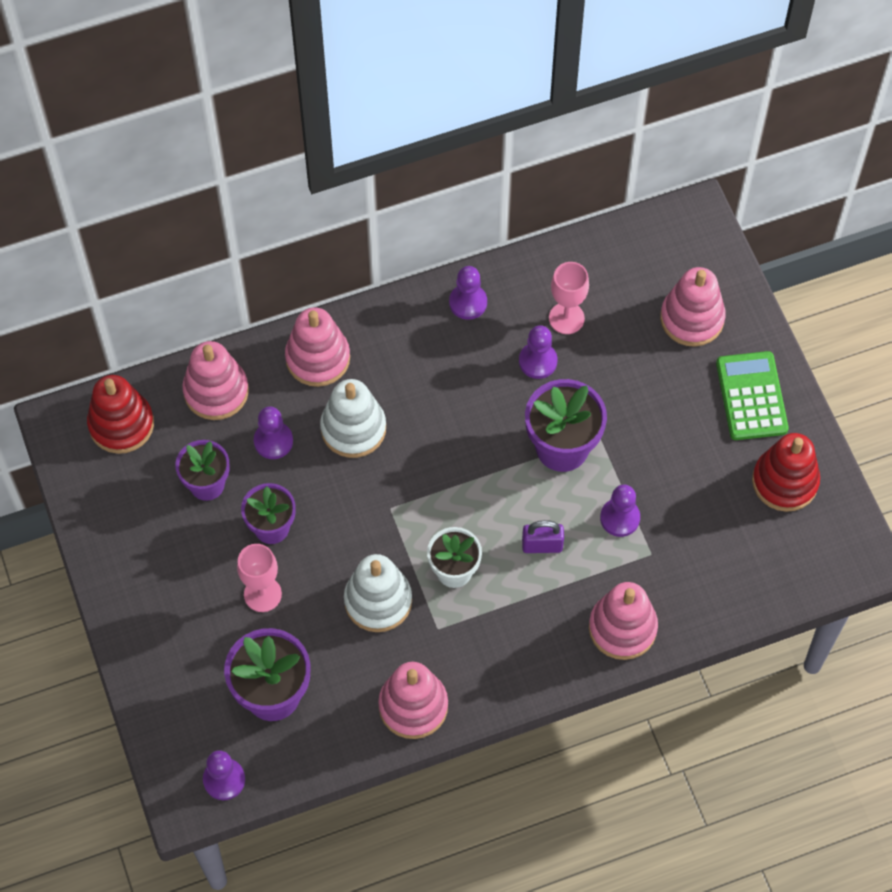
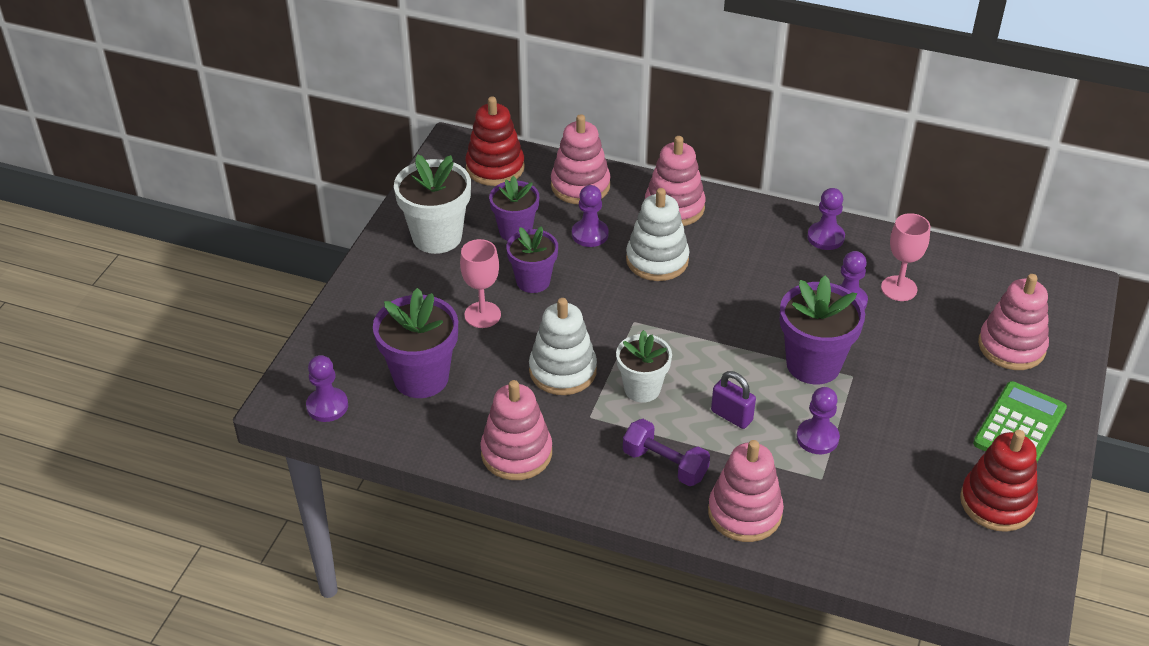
camera: 40 degrees right, 20 degrees down
(145, 540) = (437, 237): none -> white flower pot
(531, 629) = (665, 464): none -> purple dumbbell

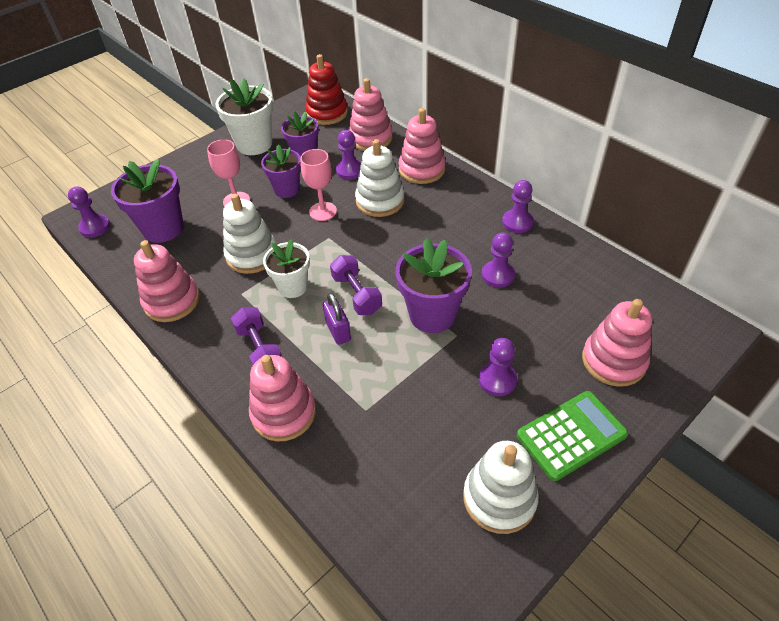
camera: 30 degrees right, 5 degrees up
(719, 372) = (357, 294): none -> purple dumbbell
(817, 438) = (389, 374): purple pawn -> purple pawn (497, 380)
(899, 288) = (547, 279): pink goblet -> pink goblet (323, 211)
(997, 502) = (499, 498): red stacking toy -> white stacking toy

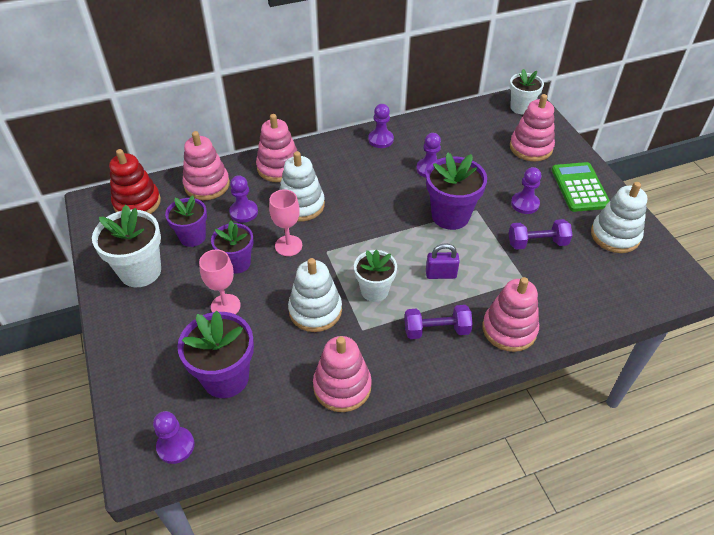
camera: 70 degrees left, 0 degrees up
(357, 294) = (406, 252): purple dumbbell -> purple dumbbell (537, 243)
(691, 330) = (521, 107): none -> white flower pot

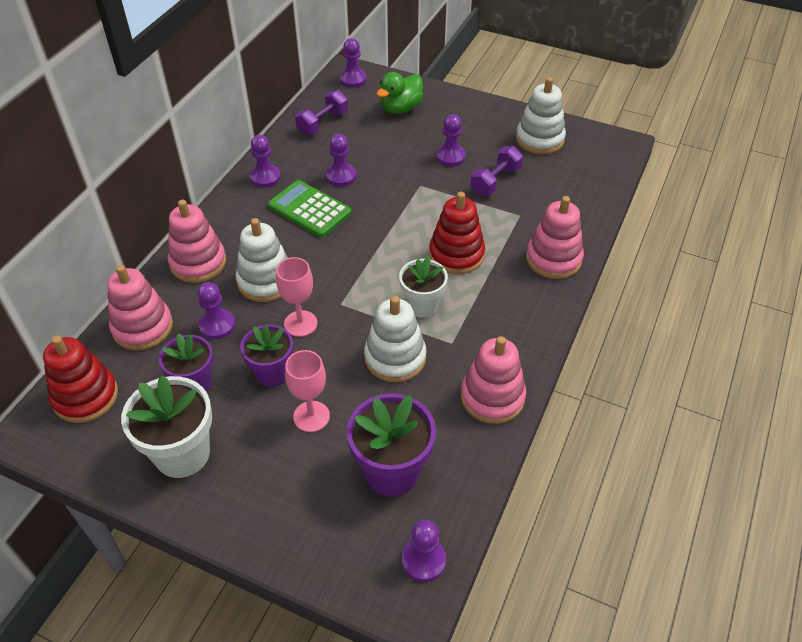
camera: 45 degrees left, 0 degrees up
(436, 330) = (506, 299): purple dumbbell -> purple dumbbell (322, 123)
(441, 274) = (456, 255): purple padlock -> red stacking toy
(450, 216) = (406, 203): purple flower pot -> none
(521, 107) = (353, 79): white flower pot -> purple pawn
(531, 147) = (401, 108): pink stacking toy -> green duck
(579, 187) = (474, 118): green calculator -> green calculator (309, 210)

